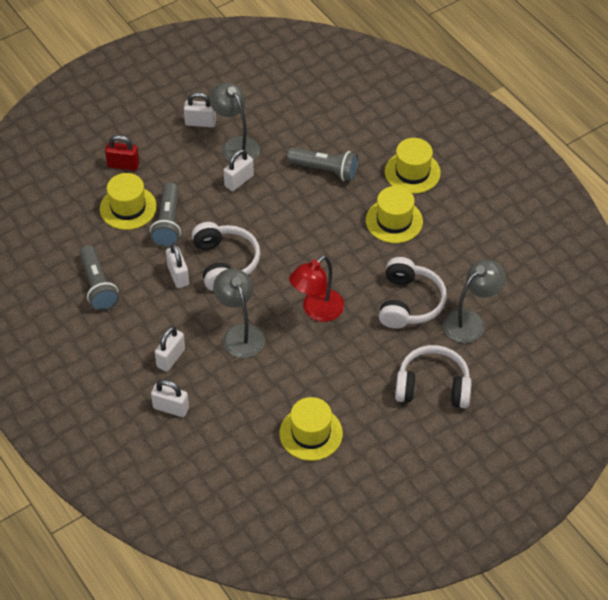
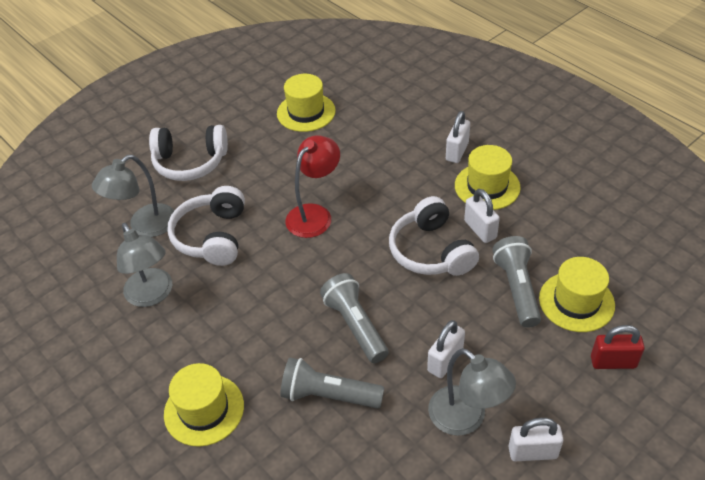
camera: 175 degrees right, 5 degrees down
(98, 286) = (565, 206): grey flashlight -> grey flashlight (355, 325)
(171, 408) = (441, 113): white padlock -> none
(240, 333) = (393, 182): grey lamp -> grey lamp (152, 295)
(394, 221) = (230, 332): yellow hat -> yellow hat (487, 186)

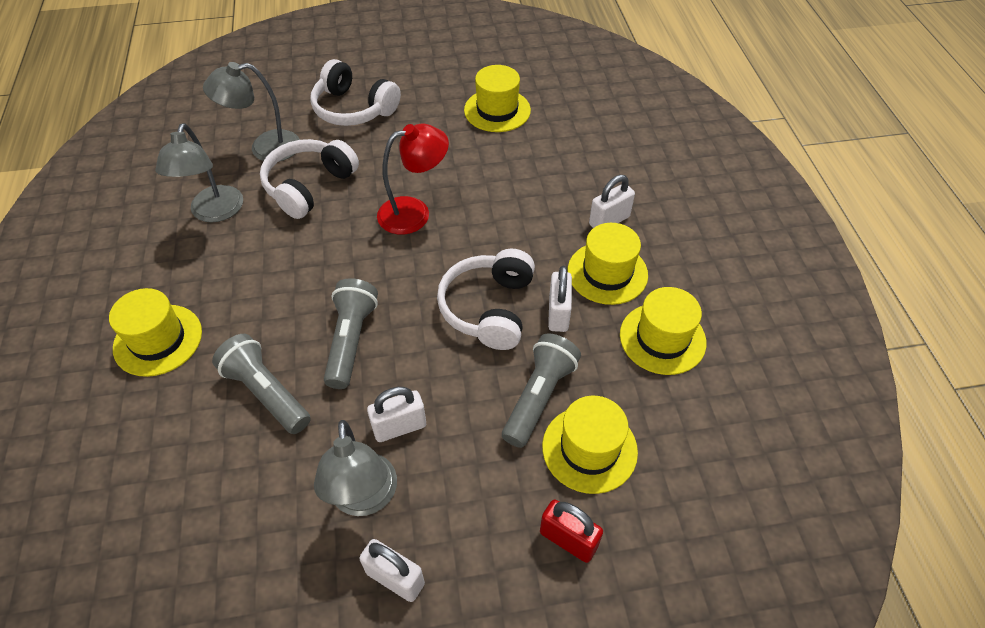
camera: 30 degrees right, 5 degrees up
(558, 210) = (662, 338): none -> yellow hat

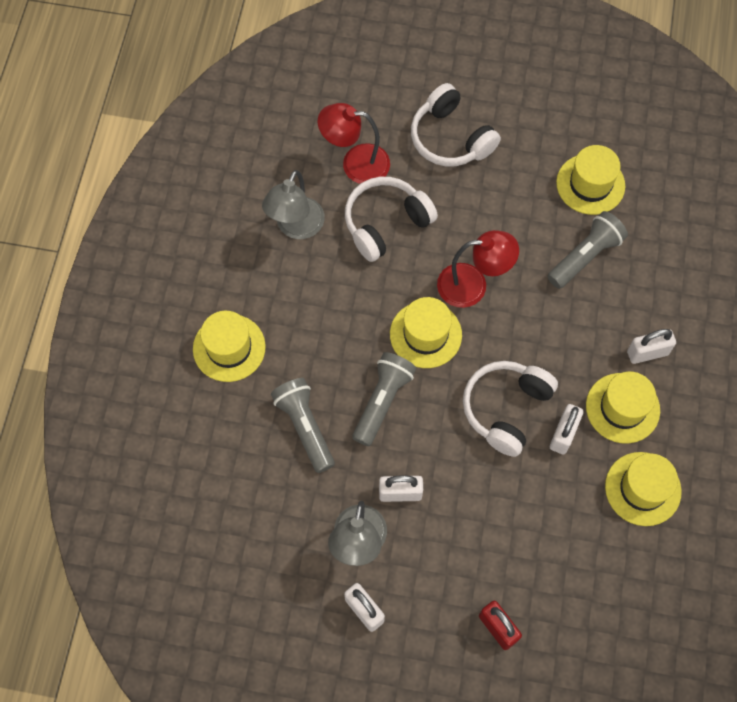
camera: 20 degrees right, 15 degrees up
(265, 148) = (355, 163): grey lamp -> red lamp
(539, 397) = (518, 506): grey flashlight -> grey flashlight (585, 256)
(589, 449) = (541, 564): yellow hat -> yellow hat (425, 334)

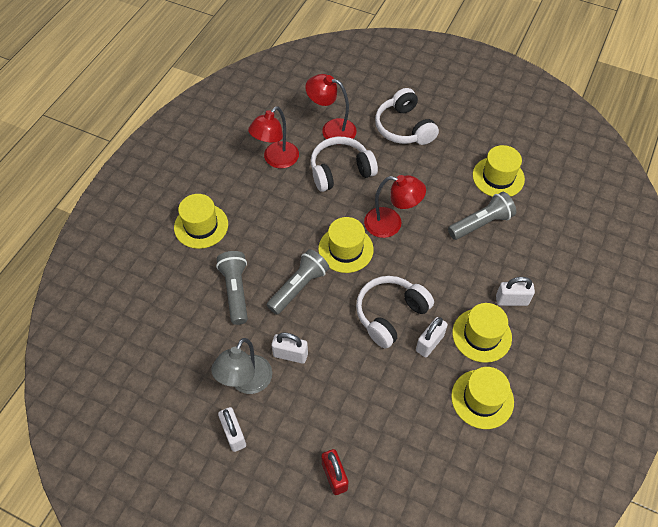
camera: 15 degrees right, 10 degrees down
(296, 227) = (276, 160): grey lamp -> red lamp

